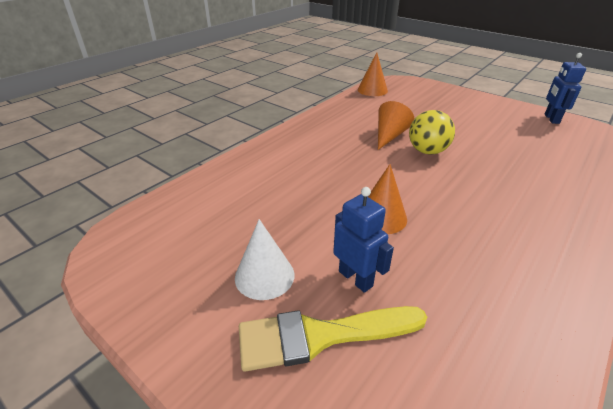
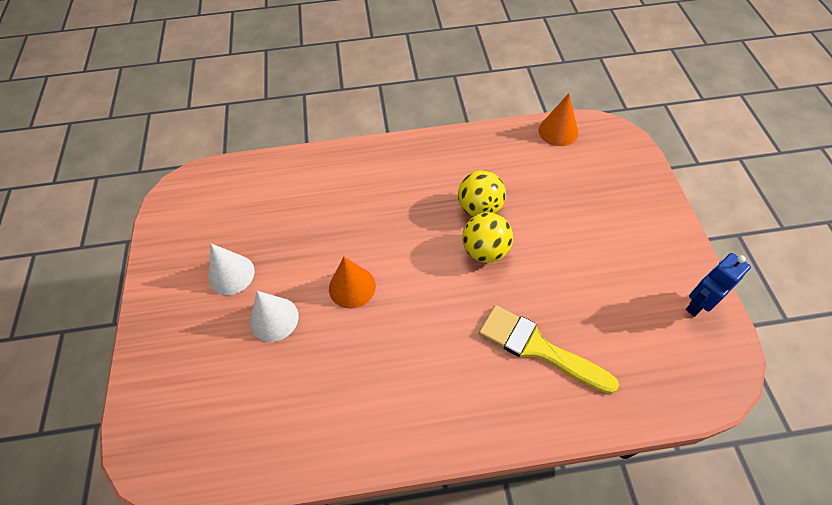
camera: 45 degrees right, 20 degrees up
(320, 336) = (213, 337): yellow brush -> yellow brush (538, 348)
(356, 278) = (274, 319): blue robot -> white cone
(389, 136) = (480, 208): orange cone -> yellow ball

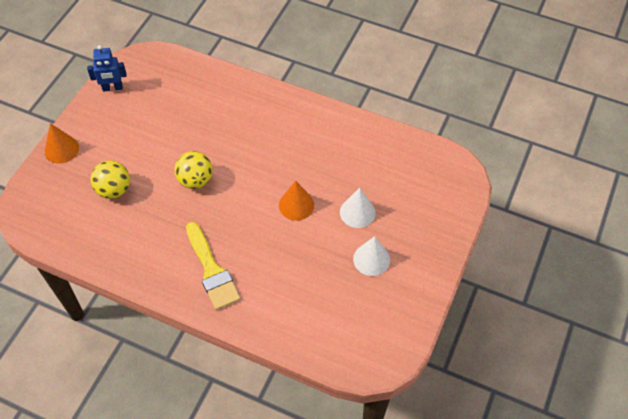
camera: 150 degrees left, 0 degrees up
(480, 208) = (172, 210): yellow ball -> yellow ball (114, 190)
(538, 348) = (218, 114): yellow brush -> yellow brush (212, 270)
(558, 131) = (57, 236): orange cone -> orange cone (61, 149)

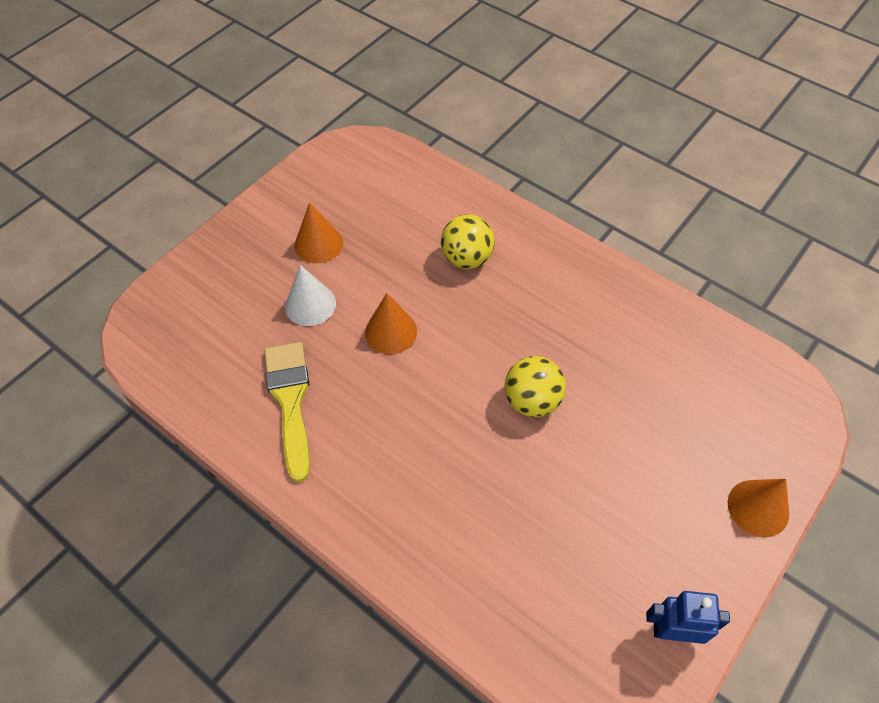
camera: 165 degrees left, 0 degrees up
(114, 190) = (662, 412): yellow ball -> yellow ball (467, 258)
(212, 270) = (526, 270): yellow brush -> yellow brush (290, 401)
(371, 259) = (318, 244): white cone -> orange cone

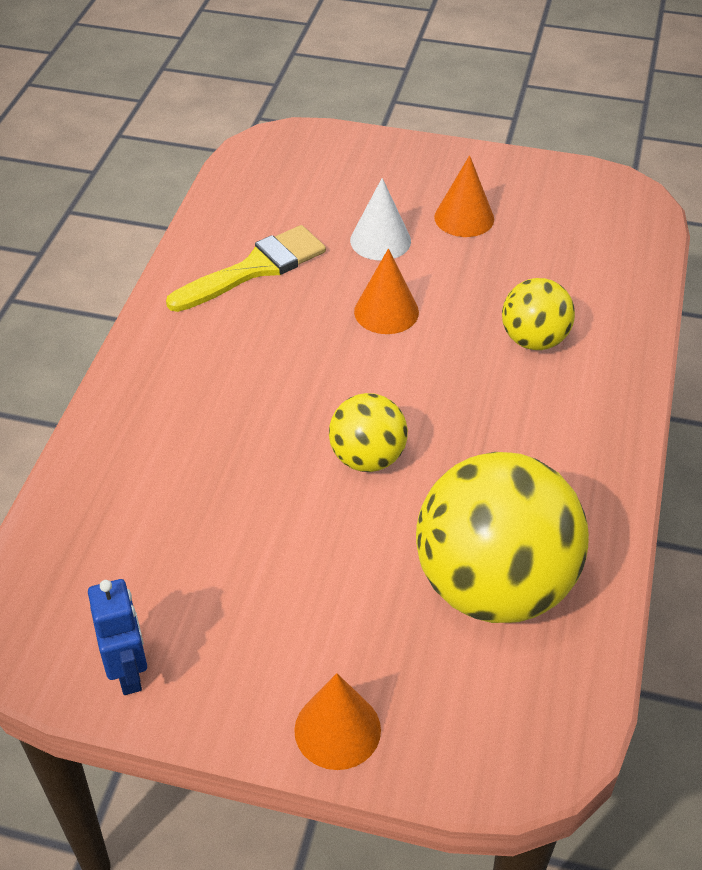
camera: 65 degrees right, 10 degrees down
(671, 372) = (494, 586): none -> yellow ball

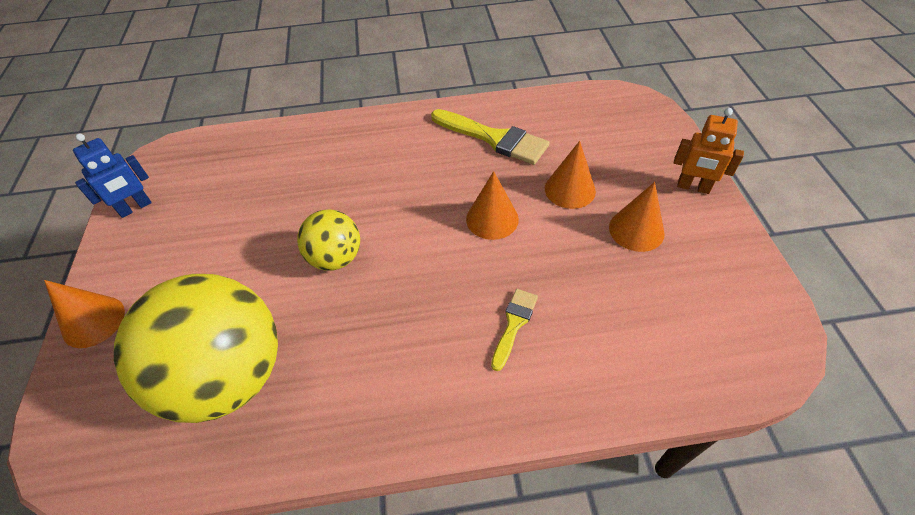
camera: 70 degrees right, 5 degrees up
(380, 240) = (570, 189): white cone -> orange cone
(432, 160) = (693, 187): none -> orange robot
(534, 340) = (514, 324): yellow ball -> yellow brush

